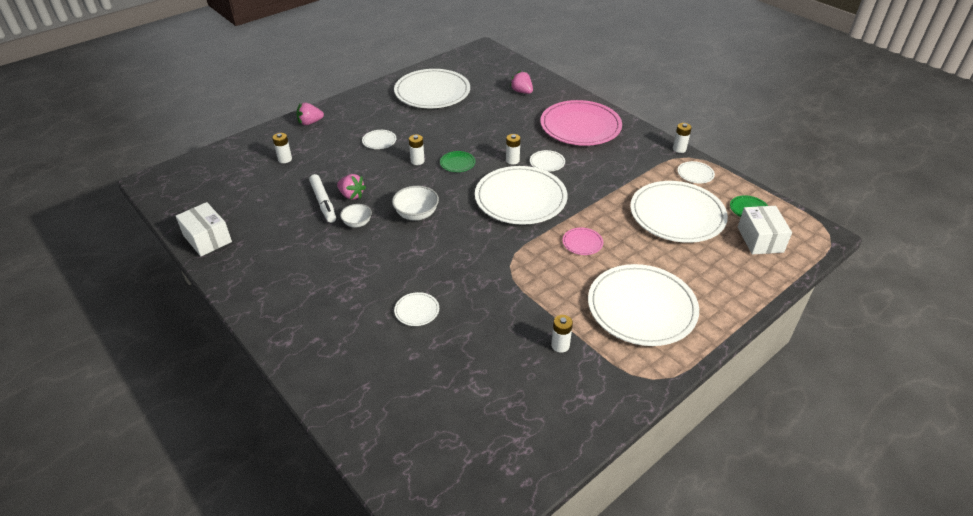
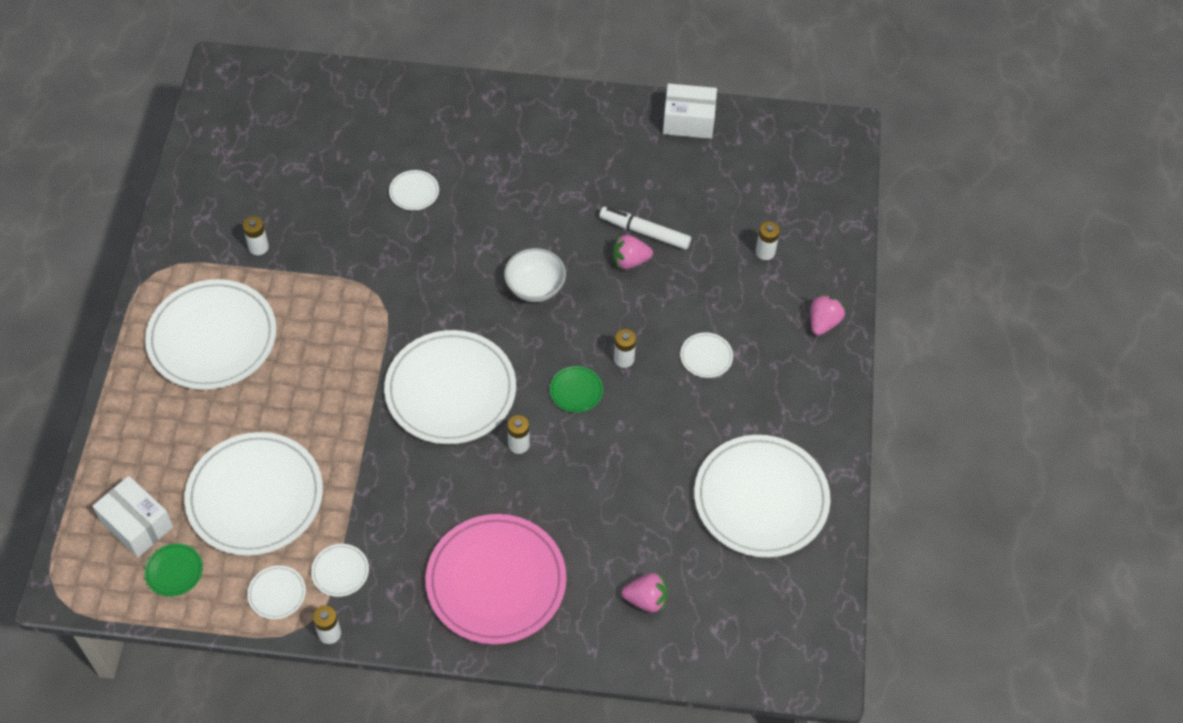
camera: 135 degrees right, 15 degrees up
(357, 223) = (579, 234): white bowl -> none
(547, 162) = (475, 473): white plate -> white plate (340, 571)
(582, 243) = (330, 376): pink plate -> none

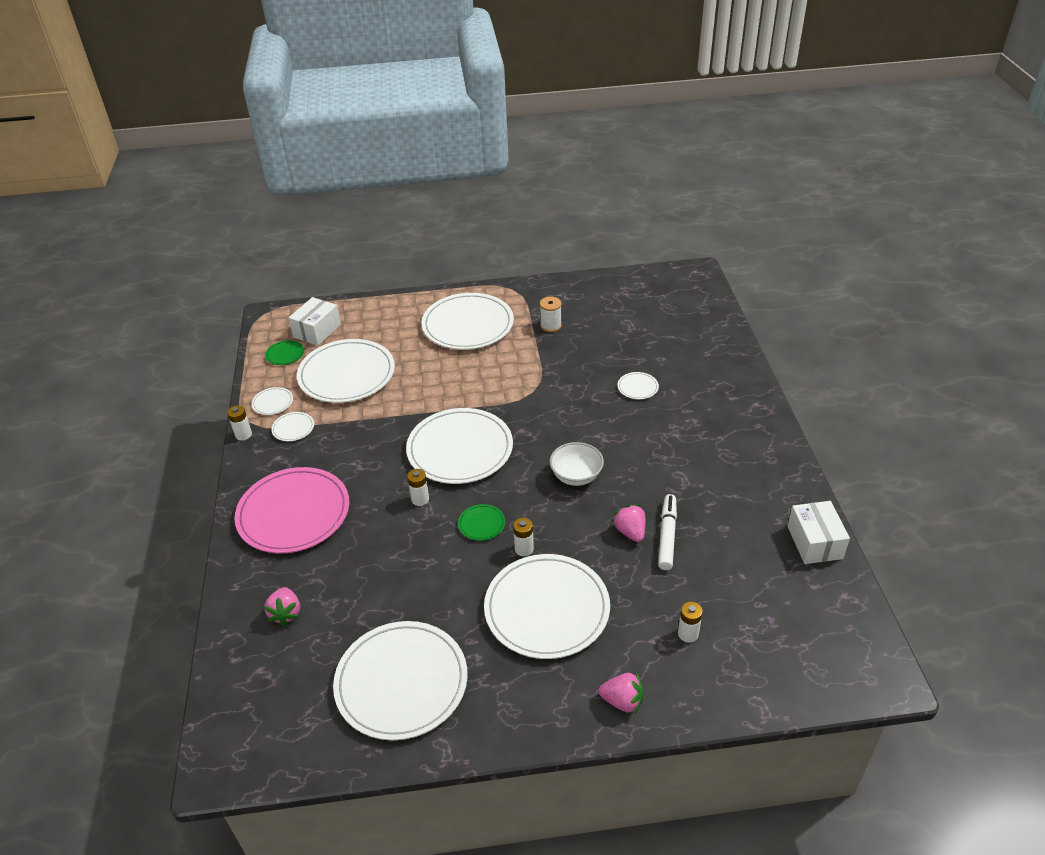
camera: 80 degrees right, 15 degrees down
(258, 247) = (550, 326): white battery -> white spool
(706, 356) = (547, 609): white plate -> white plate, size x2.44

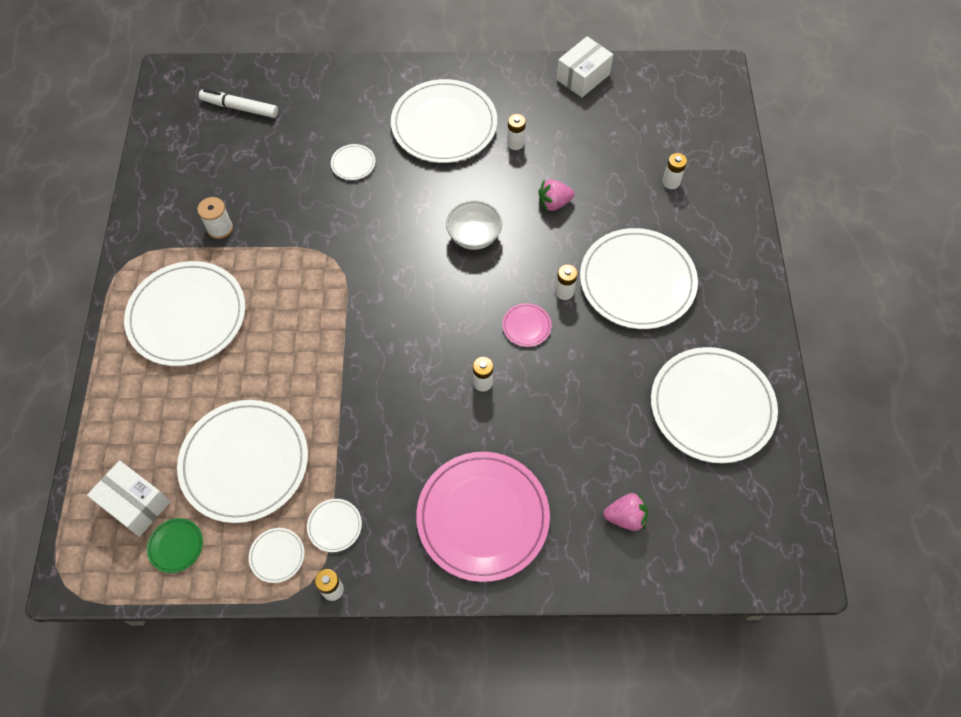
camera: 85 degrees left, 20 degrees up
(460, 449) = (412, 339): white plate -> white plate (444, 124)
(481, 524) = (526, 326): green plate -> pink plate
(622, 701) = (734, 238): pink strawberry -> none
(667, 536) = (563, 176): white marker -> white marker (240, 108)
(698, 494) = (515, 143): none -> white battery
(814, 542) = (583, 77): white box -> white box turned 45 degrees counterclockwise

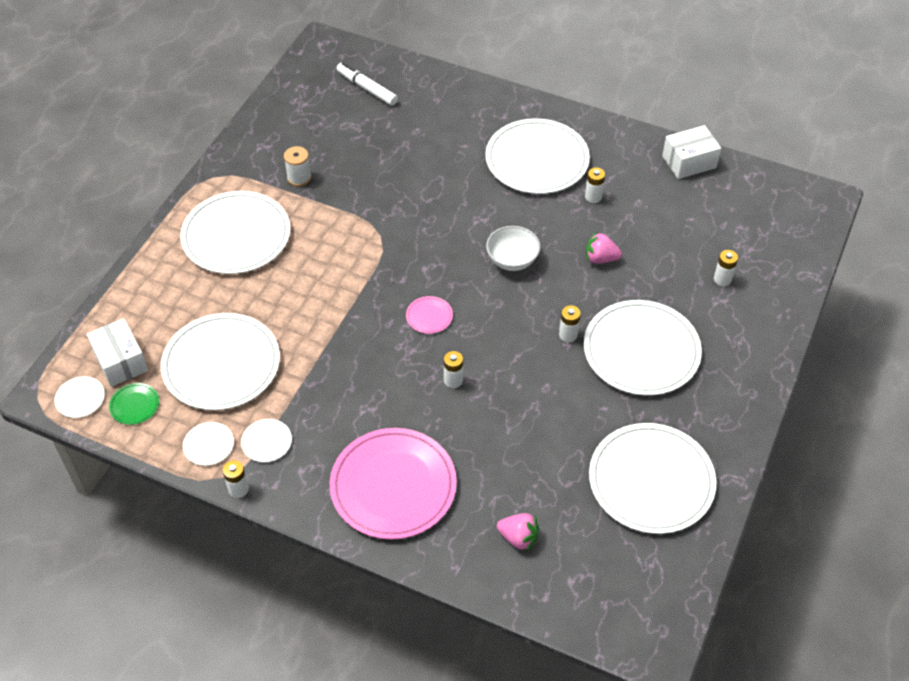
camera: 25 degrees right, 10 degrees down
(353, 163) = (439, 165): white plate -> white plate (80, 398)
(526, 326) = (518, 350): pink plate -> pink plate (429, 316)

